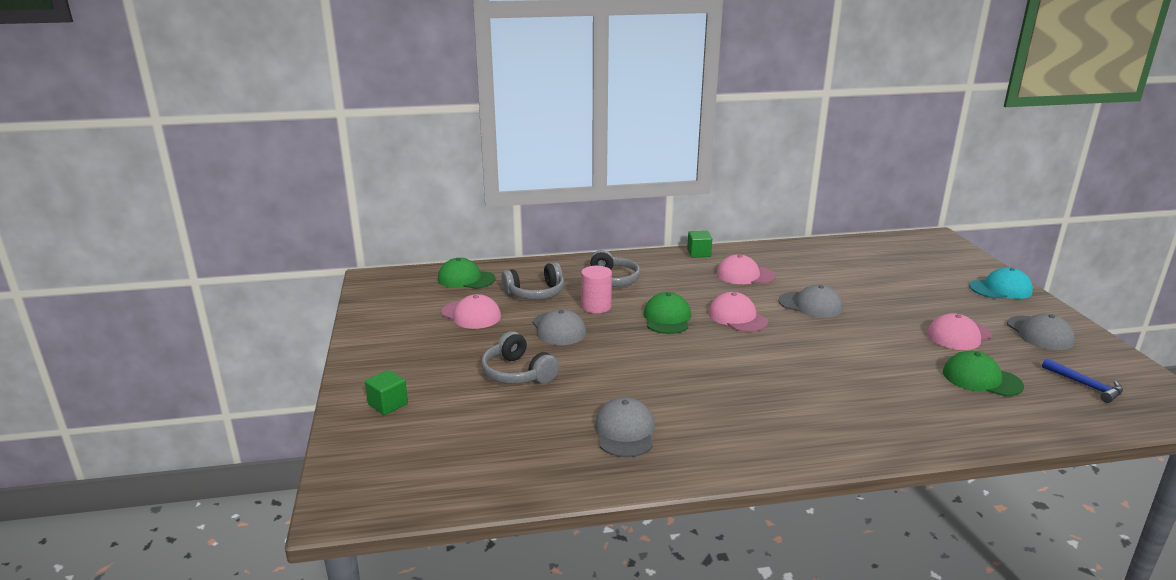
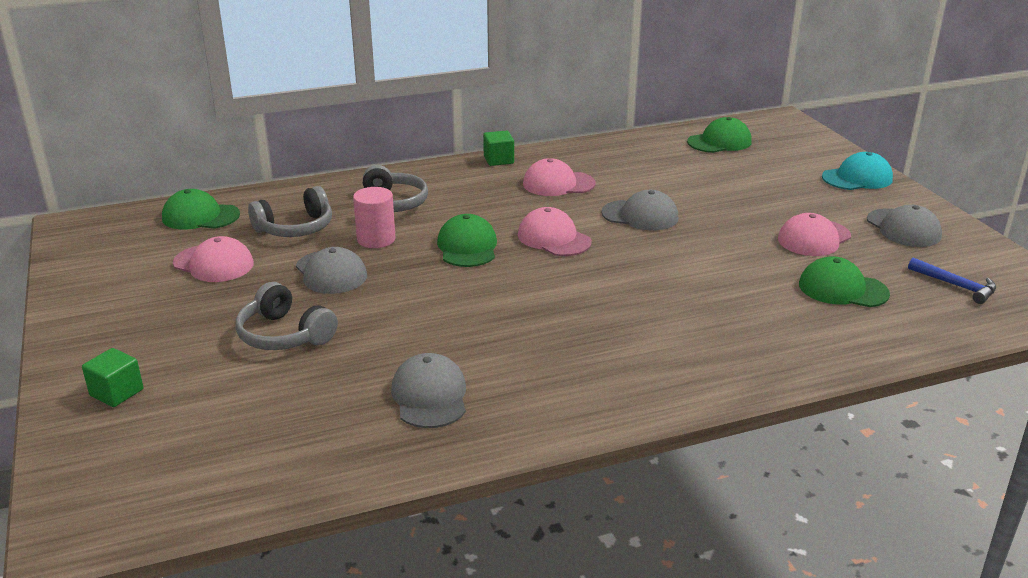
camera: 10 degrees left, 5 degrees up
(882, 252) = (719, 142): none -> green cap

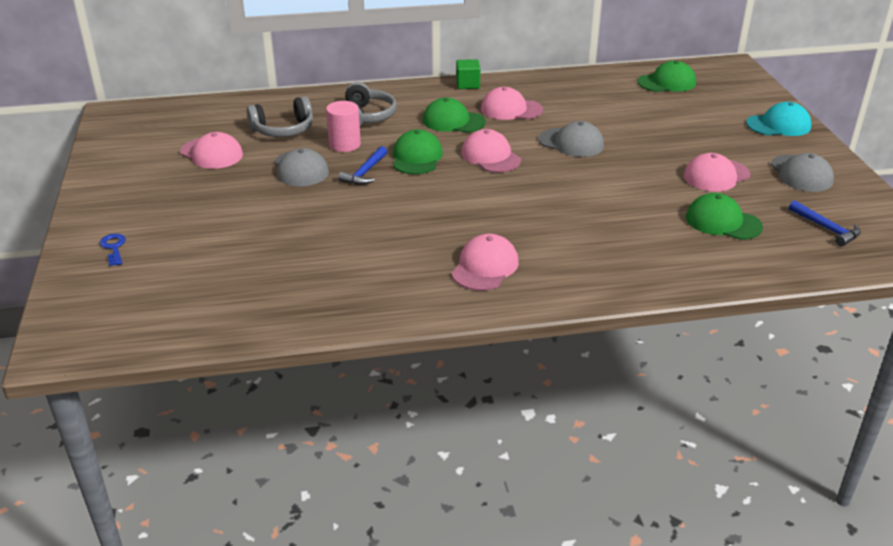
camera: 10 degrees right, 5 degrees up
(116, 392) = (114, 248): green cube -> blue key
(200, 216) = (212, 114): green cap -> green cap (453, 121)
(284, 335) = (250, 216): grey headphones -> none
(411, 270) = (365, 172): none -> blue hammer
(429, 396) = (347, 275): grey cap -> none
(593, 368) = (485, 267): none -> pink cap

